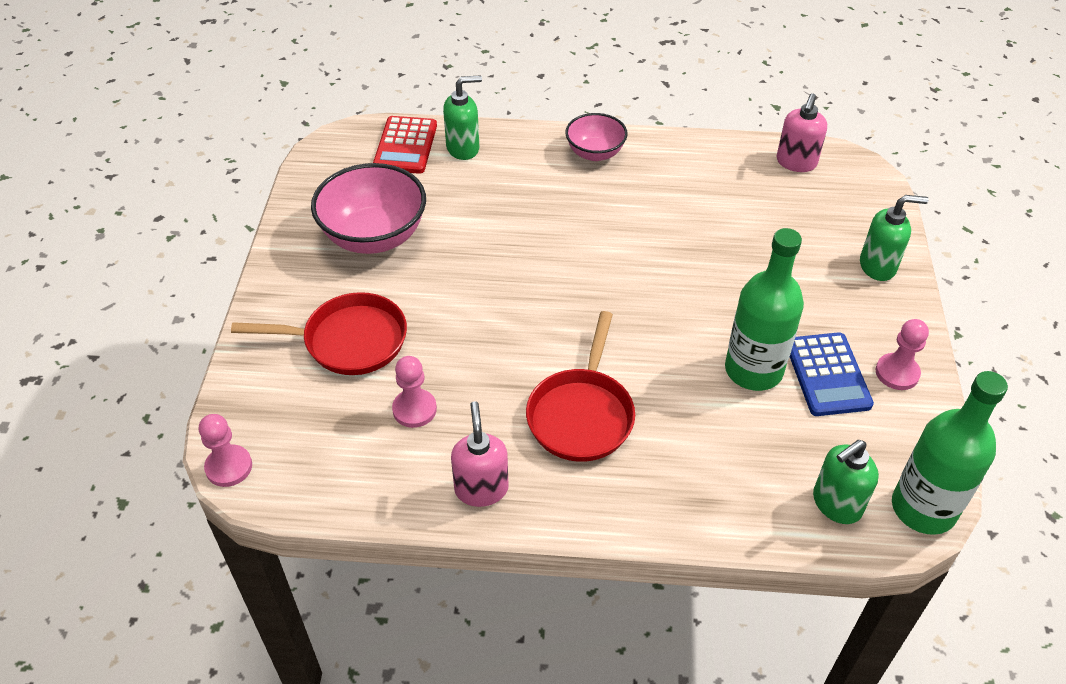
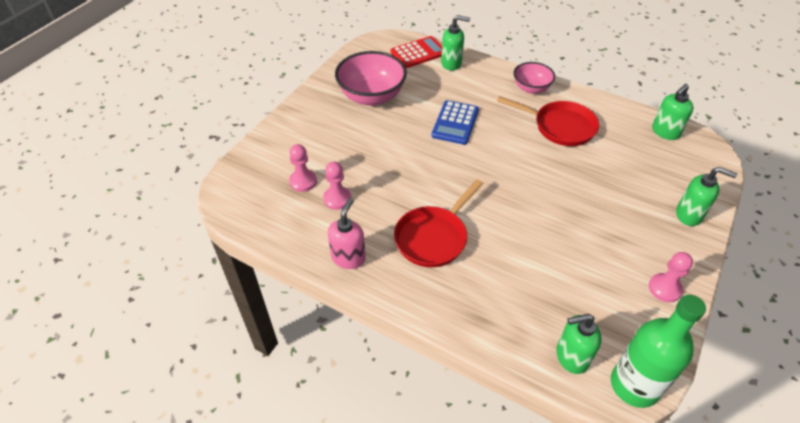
camera: 25 degrees right, 0 degrees up
(229, 467) = (220, 193): pink pawn -> pink pawn (303, 181)
(348, 341) = (323, 149): red pan -> red pan (560, 127)
(405, 146) = (418, 53): red calculator -> red calculator turned 150 degrees counterclockwise
(753, 370) = (561, 250): green bottle -> none
(796, 163) = (665, 132): pink soap dispenser -> green soap dispenser
(827, 375) = (612, 271): blue calculator -> blue calculator (455, 123)

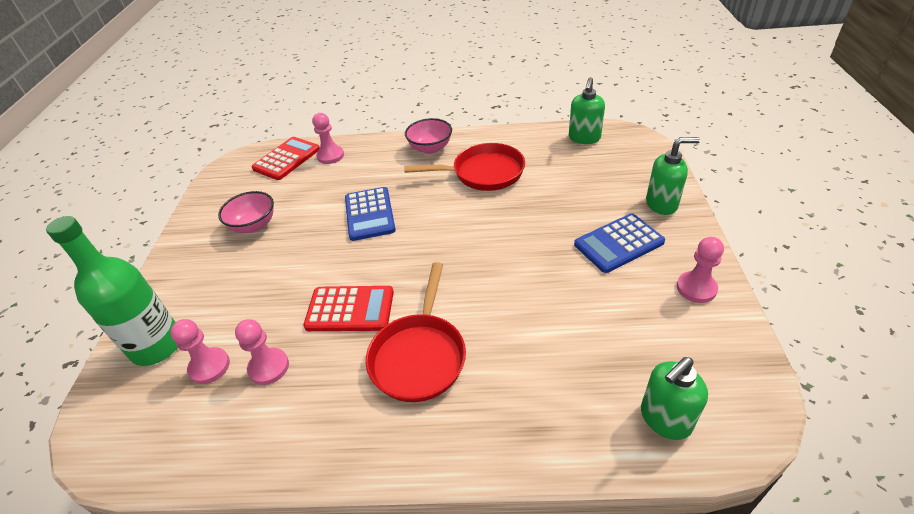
camera: 25 degrees left, 5 degrees down
(348, 258) = (323, 440): pink soap dispenser -> none
(371, 96) = (254, 225): pink bowl -> pink bowl, size x0.59
(405, 185) = (350, 309): none -> red calculator
(451, 63) = (330, 156): green soap dispenser -> pink pawn
(629, 228) = (618, 243): none -> blue calculator
(634, 385) = (750, 414): green bottle -> green bottle (157, 346)

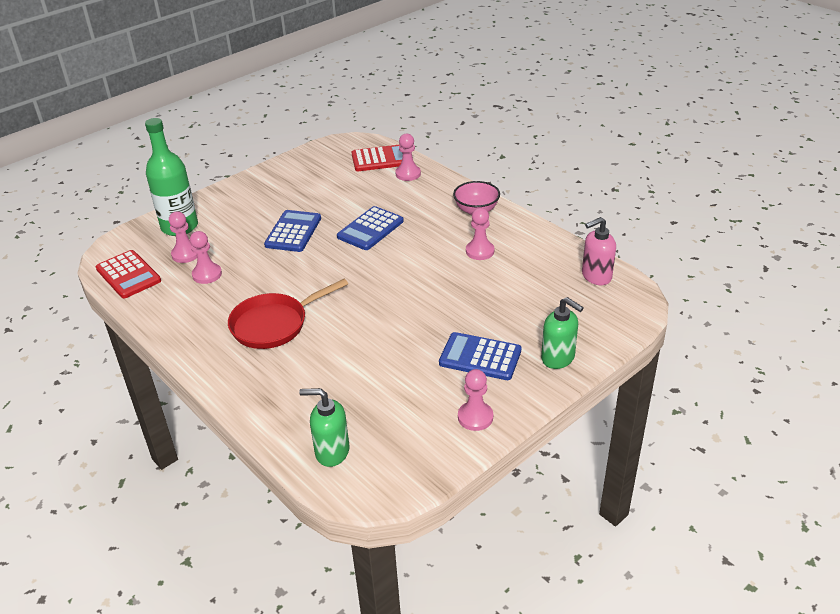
camera: 45 degrees right, 5 degrees down
(254, 225) = (303, 192): pink bowl -> none
(300, 263) = (293, 232): none -> blue calculator
(350, 309) = (279, 275): red calculator -> red calculator (128, 275)
(483, 173) = (480, 251): red pan -> pink pawn
(584, 138) = (596, 276): green soap dispenser -> pink soap dispenser

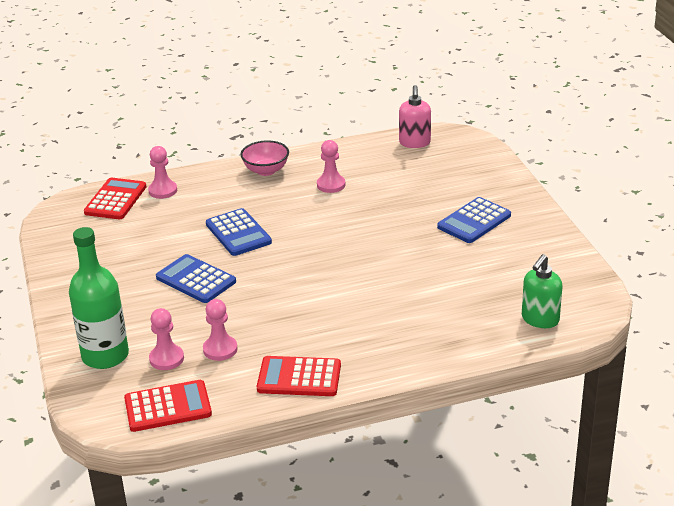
camera: 65 degrees left, 5 degrees down
(184, 326) = (299, 377): none -> red calculator
(274, 324) = (343, 320): red pan -> none
(475, 417) = (543, 241): pink pawn -> none
(558, 358) = (501, 187): green soap dispenser -> none

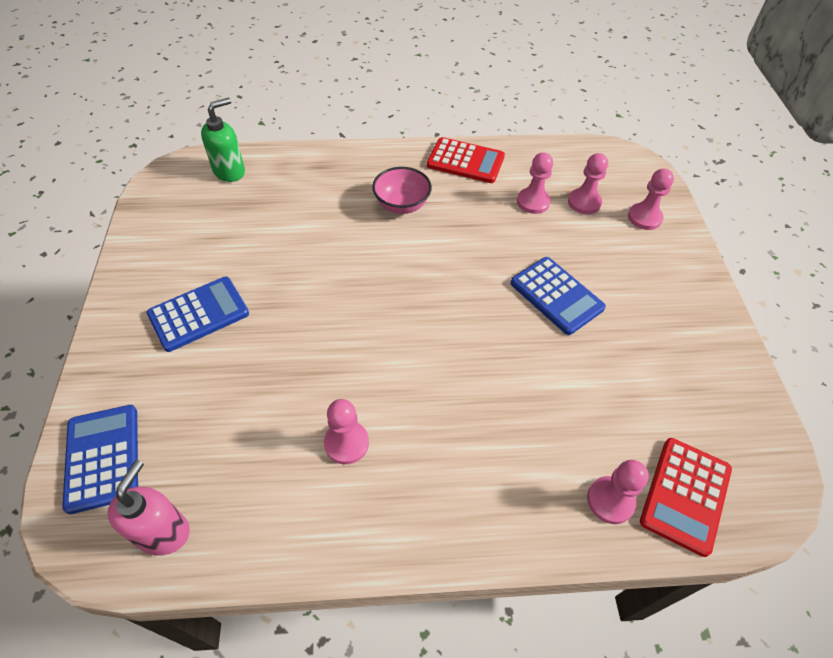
camera: 170 degrees left, 20 degrees up
(105, 356) = (644, 217): green bottle -> pink pawn
(168, 407) = (580, 158): red calculator -> none
(238, 233) = (499, 365): blue calculator -> blue calculator (103, 458)
(266, 170) = (437, 514): pink bowl -> pink bowl (402, 205)

